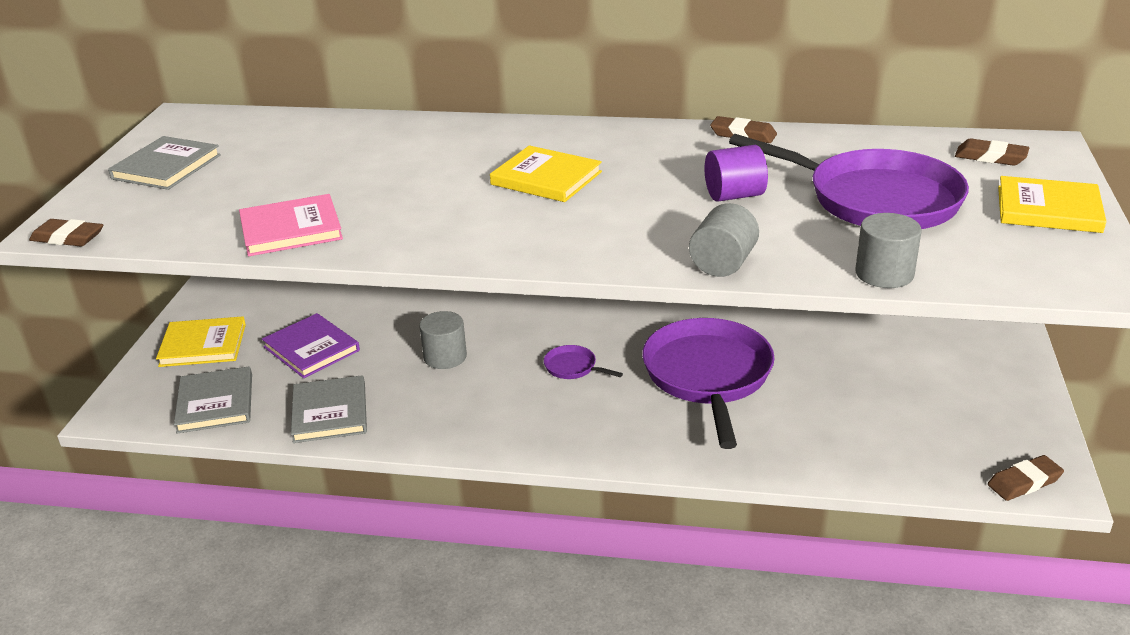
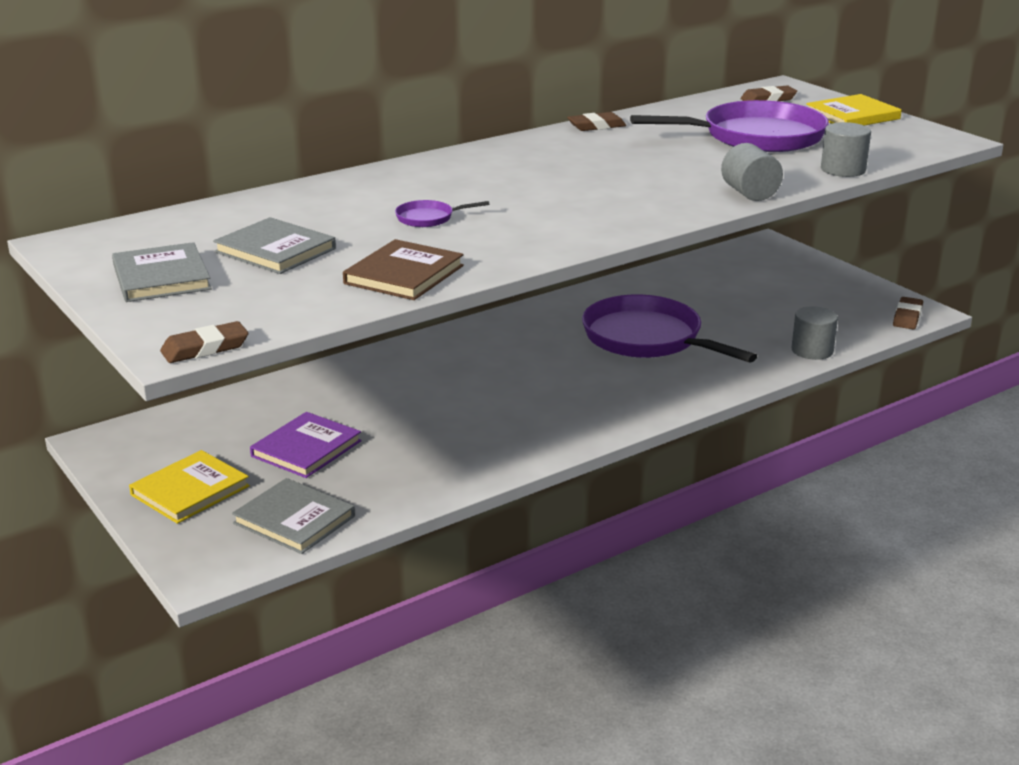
camera: 45 degrees left, 5 degrees down
(291, 229) = (404, 274): pink book -> brown book
(311, 349) = (306, 448): purple book -> purple book turned 60 degrees counterclockwise
(330, 412) = (413, 478): grey book -> grey book (275, 250)
(445, 357) = (436, 406): grey cylinder -> grey cylinder (812, 350)
(546, 178) = (523, 187): yellow book -> none
(573, 367) = (547, 371): purple pan -> purple pan (428, 218)
(734, 195) = (672, 159): purple cylinder -> none

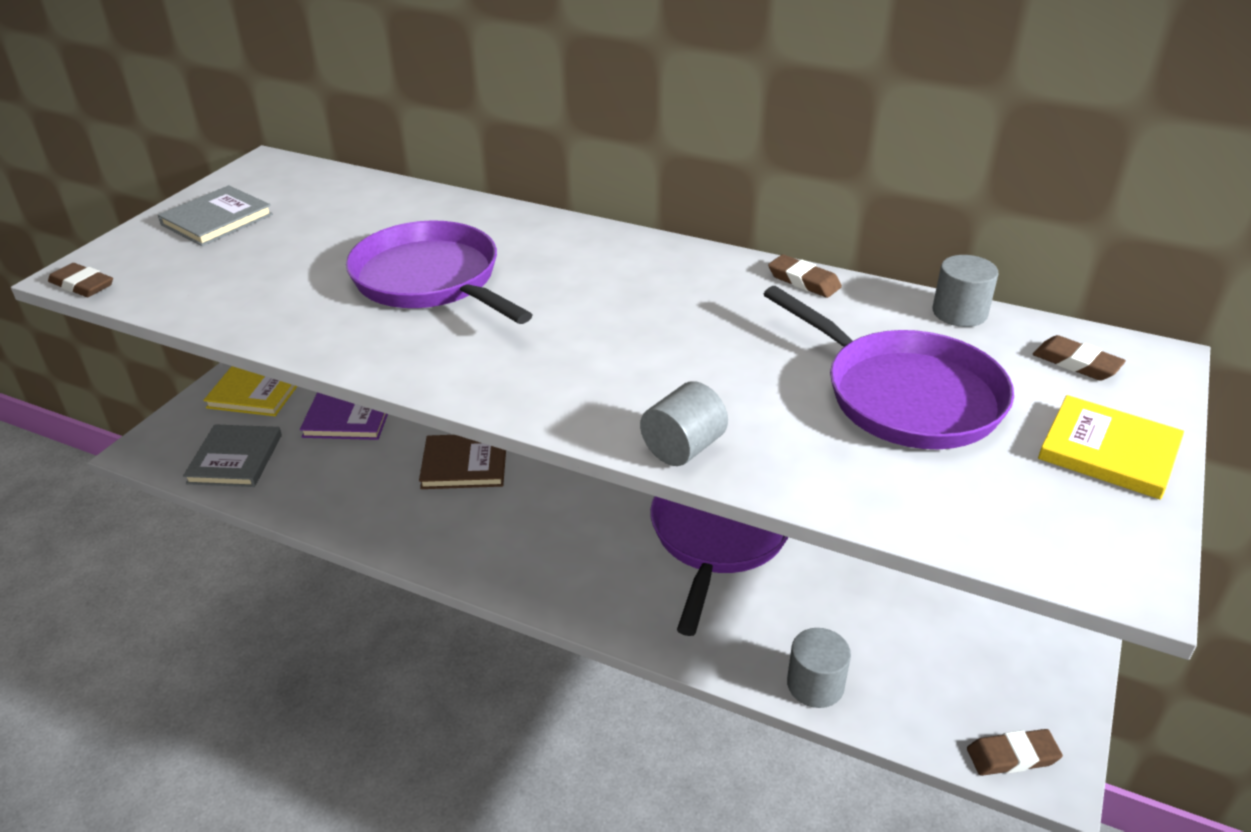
camera: 60 degrees right, 10 degrees up
(275, 250) = (302, 241): grey book -> none
(404, 274) = (281, 314): brown book -> brown book (464, 464)
(428, 218) = (431, 280): purple pan -> purple pan, size x2.47
(843, 170) = (857, 501): grey cylinder -> grey cylinder (959, 313)

